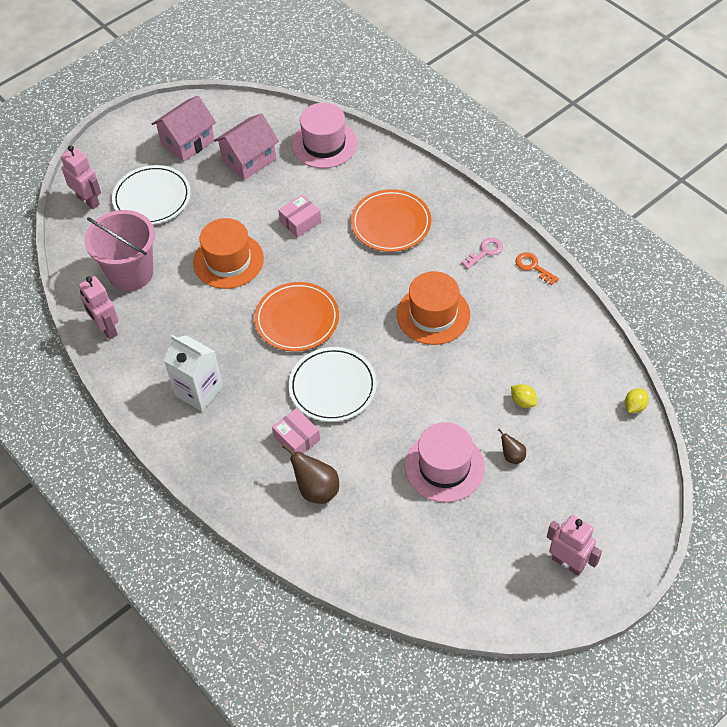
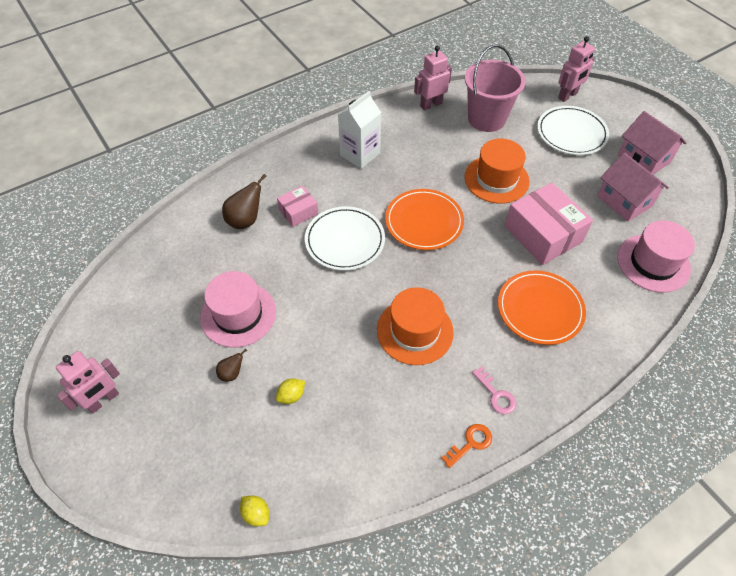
camera: 95 degrees right, 0 degrees up
(300, 221) = (543, 234): pink box -> pink box, size x1.89

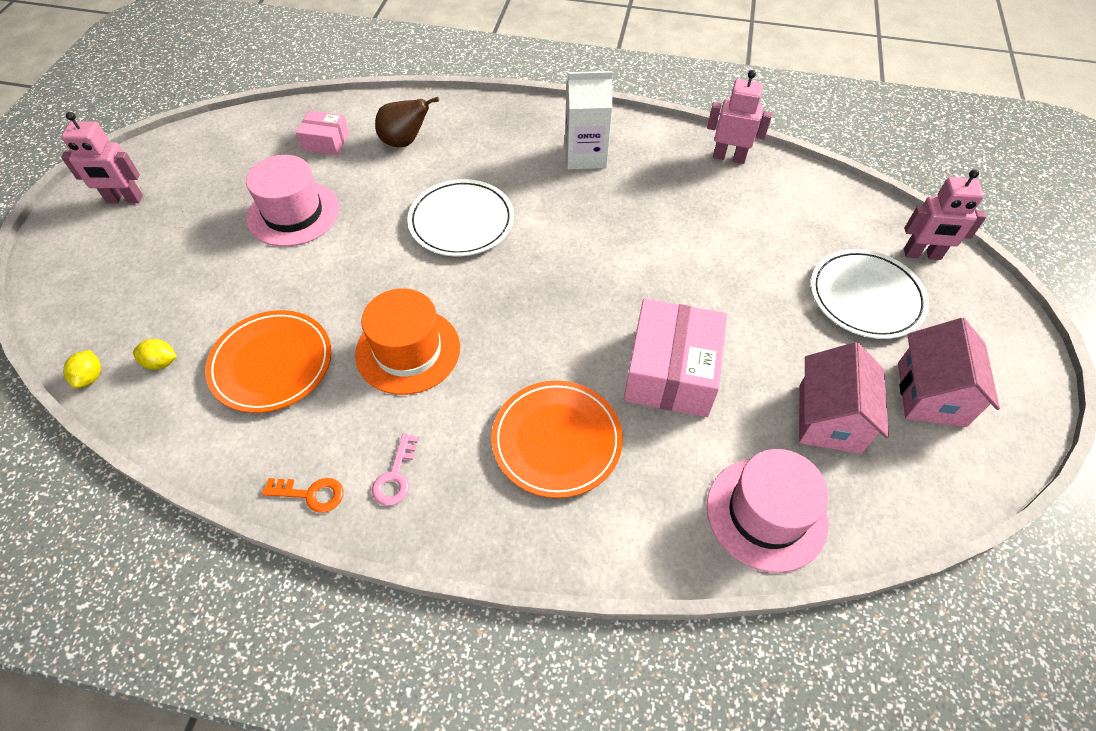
camera: 45 degrees right, 0 degrees up
(232, 373) = (225, 255): brown pear -> none
(291, 396) = (238, 312): yellow lemon -> yellow lemon (161, 363)
(298, 211) = (457, 166): pink box -> pink box (325, 141)
(424, 222) = (559, 261): orange plate -> orange plate (271, 364)
(486, 119) = (775, 212): pink bucket -> none
(496, 179) = (697, 278): orange hat -> none

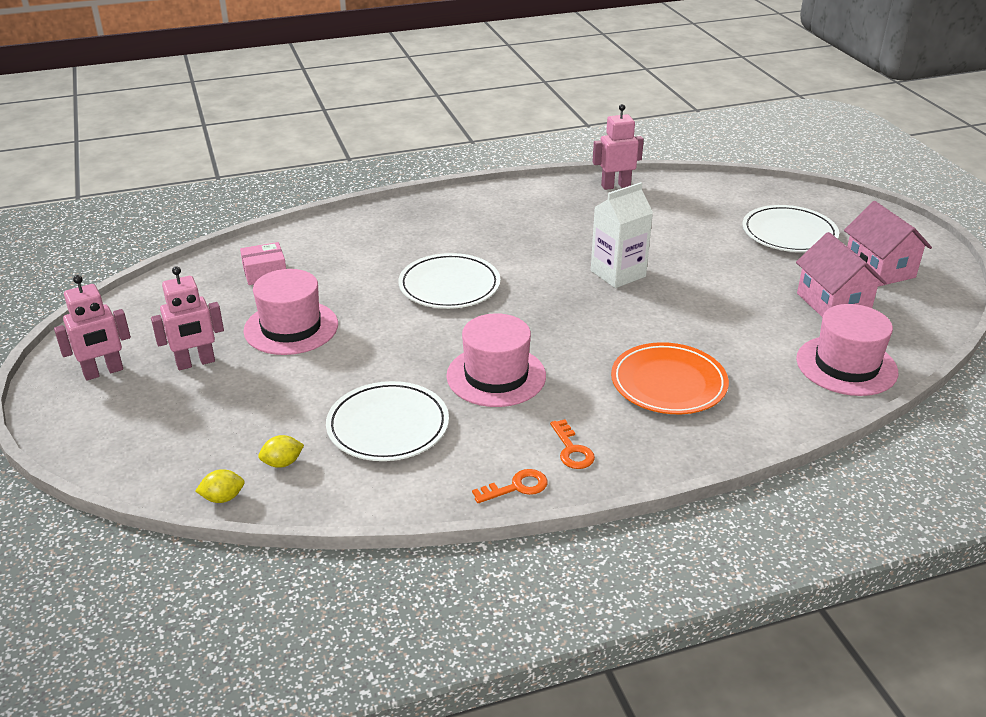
camera: 30 degrees left, 20 degrees down
(90, 377) = (223, 498): yellow lemon -> yellow lemon turned 75 degrees counterclockwise
(271, 364) = (388, 426): orange plate -> white plate
(395, 476) = (572, 450): pink key -> orange key
(405, 142) = (340, 252): brown pear -> none
(408, 350) = (496, 376): orange hat -> pink hat
(585, 156) = (505, 216): white carton -> white carton (618, 274)
(671, 372) = (706, 317): pink box -> none
(922, 254) = (800, 200): pink robot -> pink robot (196, 363)

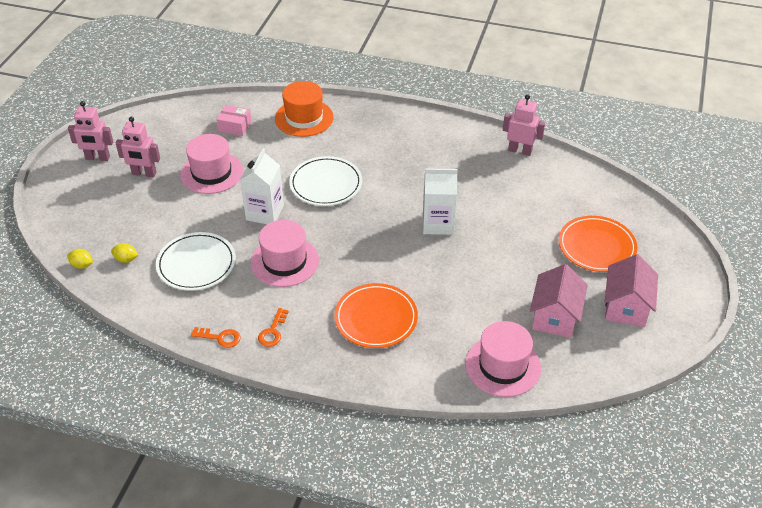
camera: 35 degrees right, 10 degrees up
(344, 236) = (304, 118): none -> orange hat
(411, 340) = (265, 213): none -> white carton
(789, 233) = (596, 247): white plate -> orange plate

